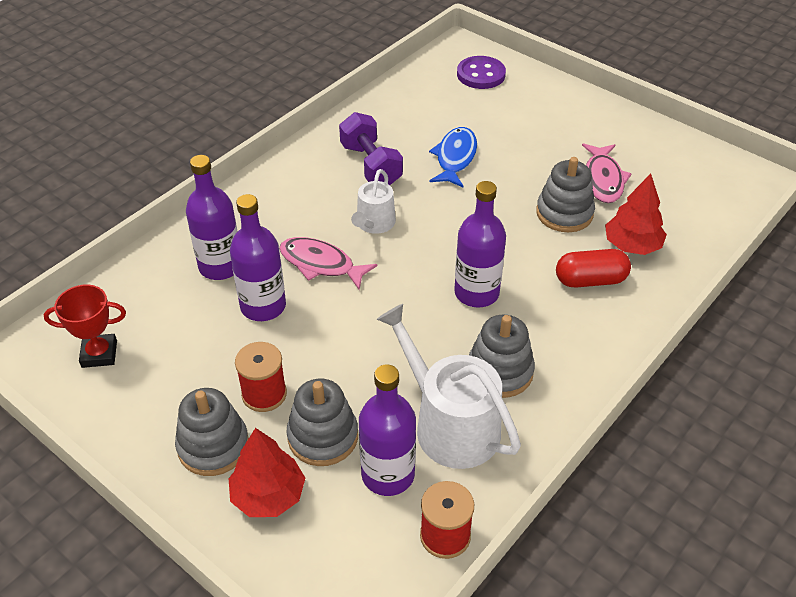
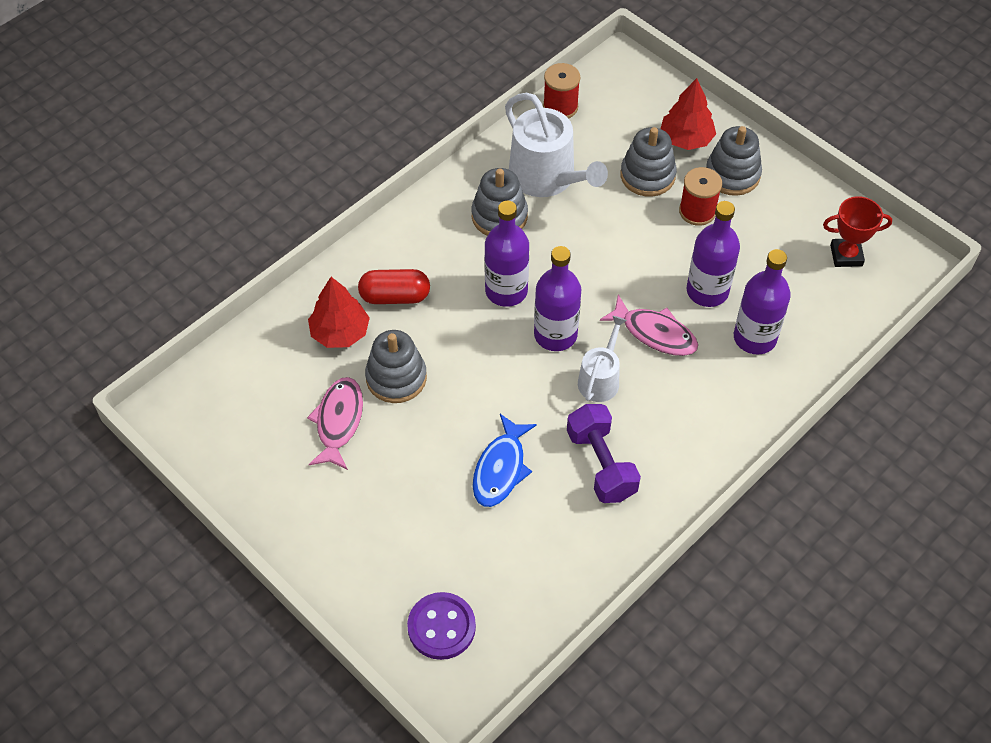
camera: 175 degrees left, 10 degrees up
(388, 474) = (598, 146): purple bottle -> purple bottle (555, 335)

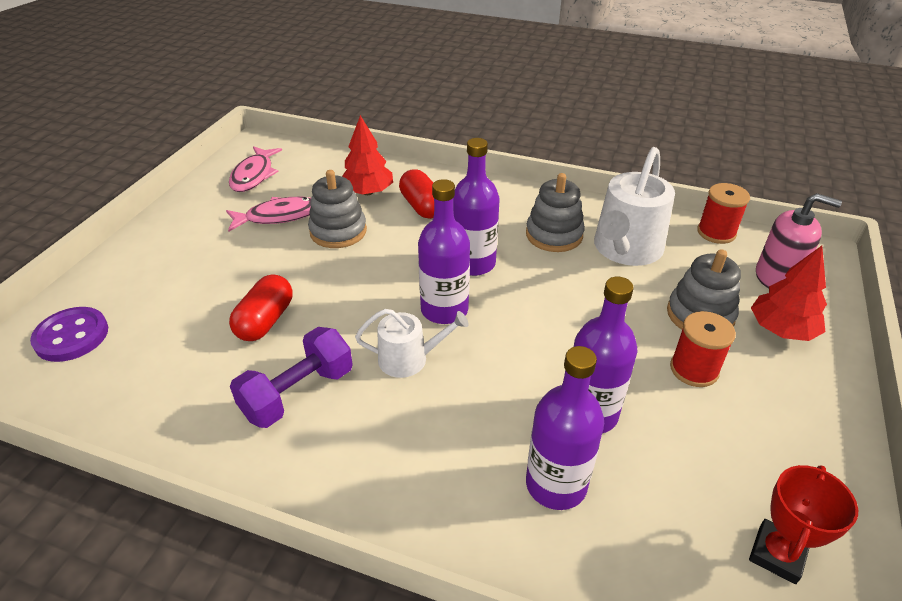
camera: 65 degrees right, 15 degrees down
(501, 468) = (265, 321): blue fish -> red capsule
(632, 105) = (776, 277): none -> pink soap dispenser
(654, 333) = (497, 384): pink fish -> pink fish (254, 175)
(732, 175) = (777, 384): grey stacking toy -> none
(846, 255) = (777, 554): red trophy -> red trophy turned 60 degrees clockwise

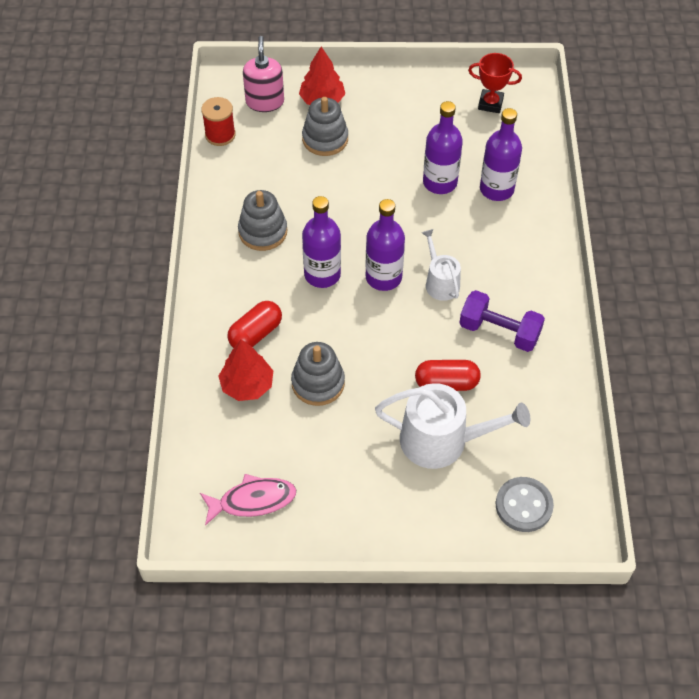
camera: 110 degrees left, 15 degrees up
(71, 336) = (523, 505): purple button -> grey button
(278, 216) = (314, 441): pink fish -> none
(625, 249) = (264, 185): white watering can -> white watering can (442, 440)
(694, 369) = (379, 139): red spool -> none

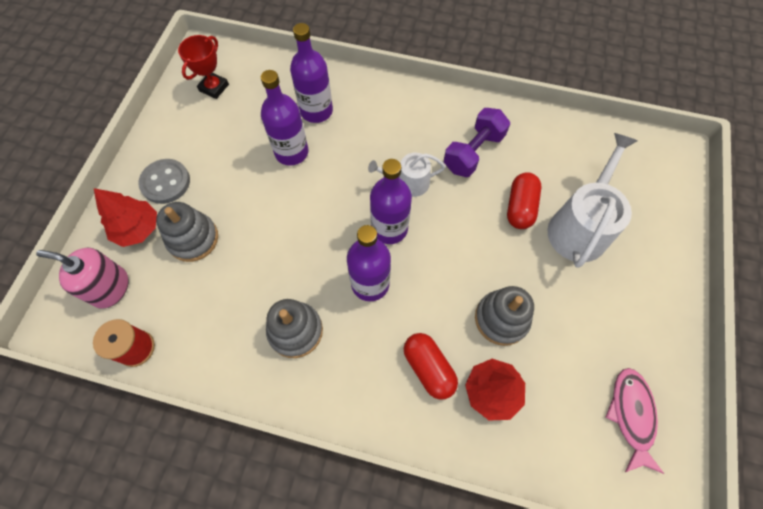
camera: 75 degrees left, 10 degrees up
(523, 505) = (648, 183): grey button -> grey button (165, 182)

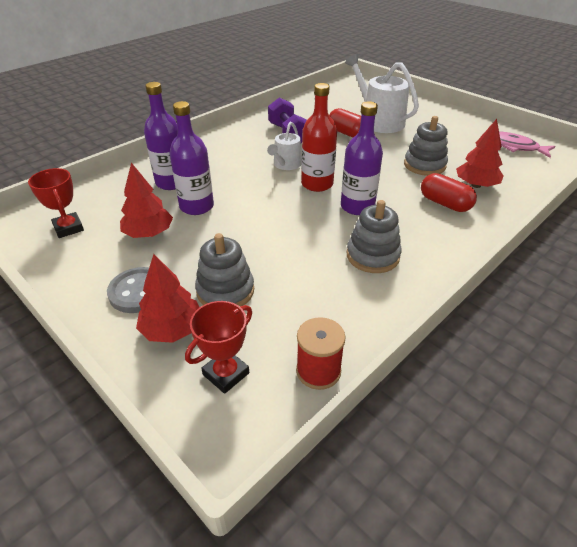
camera: 60 degrees left, 25 degrees down
(110, 288) = (226, 374): pink soap dispenser -> red trophy
(235, 143) = (149, 233): none -> red tree
(389, 228) = (317, 184): purple bottle -> red bottle
(428, 368) = (445, 203): red capsule -> red capsule turned 45 degrees clockwise

